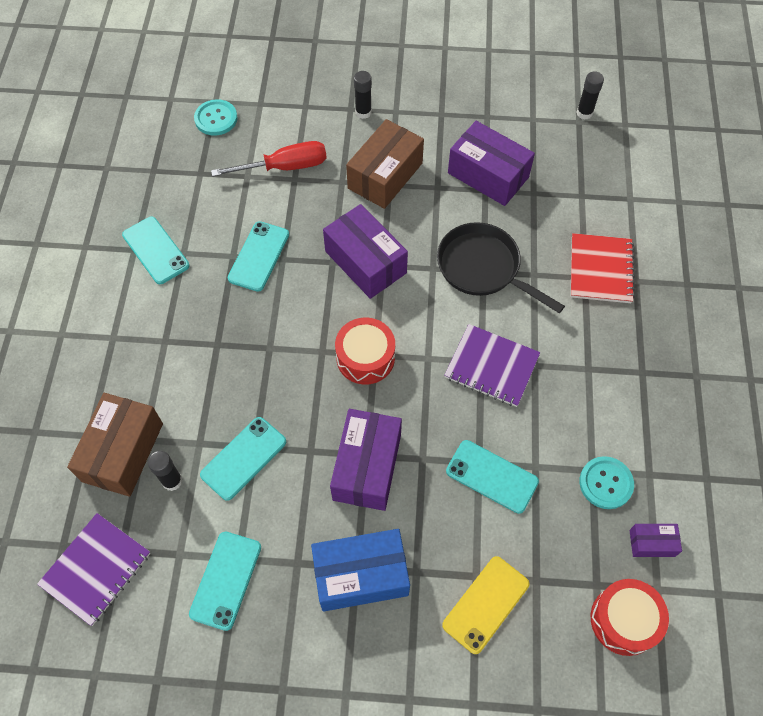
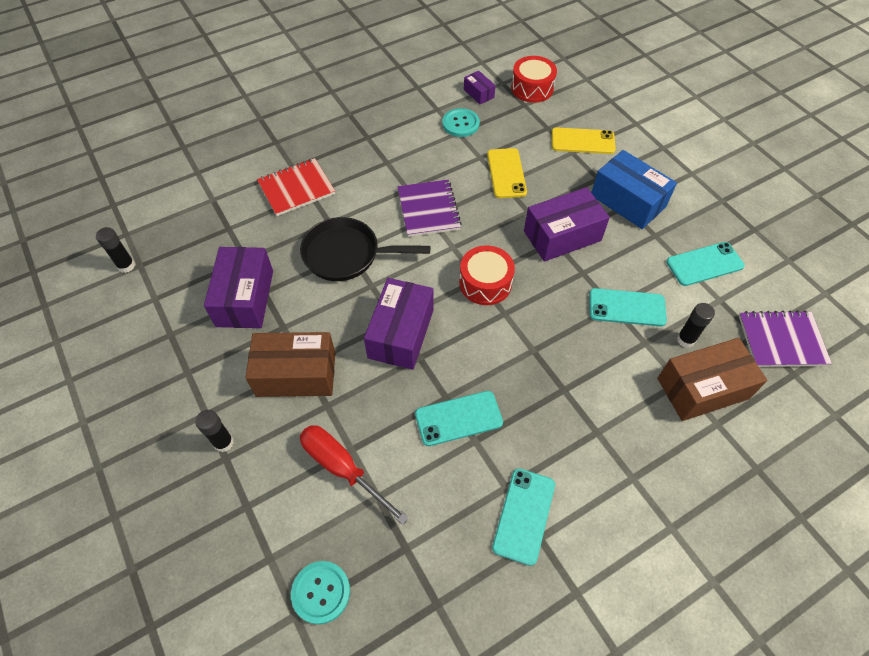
camera: 125 degrees left, 5 degrees down
(483, 268) = (347, 254): black pan -> black pan turned 90 degrees clockwise
(492, 476) = (506, 173): turquoise phone -> yellow phone

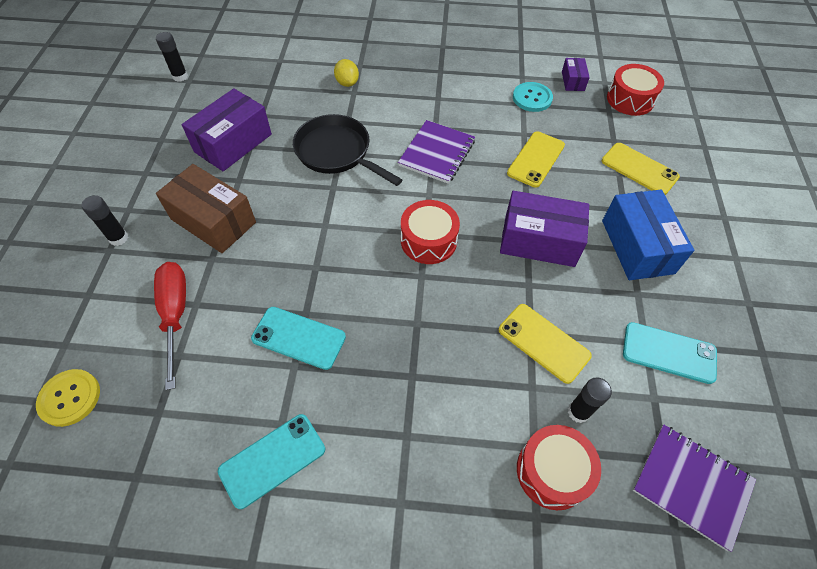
camera: 35 degrees right, 0 degrees up
(296, 188) = (347, 83): red notebook -> yellow lemon
(321, 592) = (70, 398): turquoise button -> yellow button
(401, 333) = (319, 239): purple box -> none
(627, 307) = (543, 343): turquoise phone -> yellow phone
(702, 388) = (552, 471): brown box -> red drum

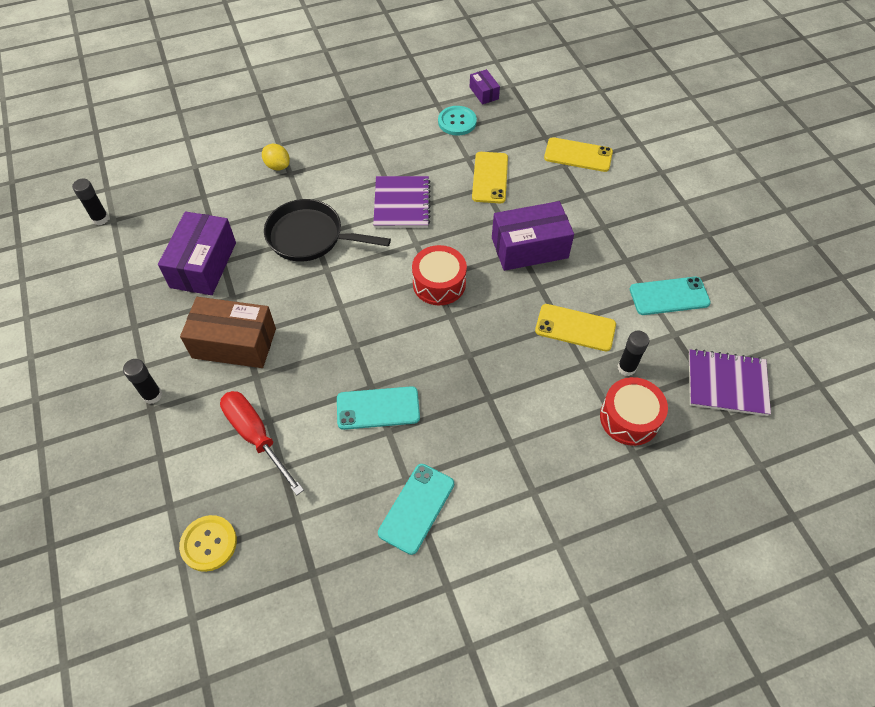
camera: 25 degrees left, 0 degrees up
(630, 99) = (540, 94): red drum -> none
(637, 246) = (607, 222): blue box -> none

